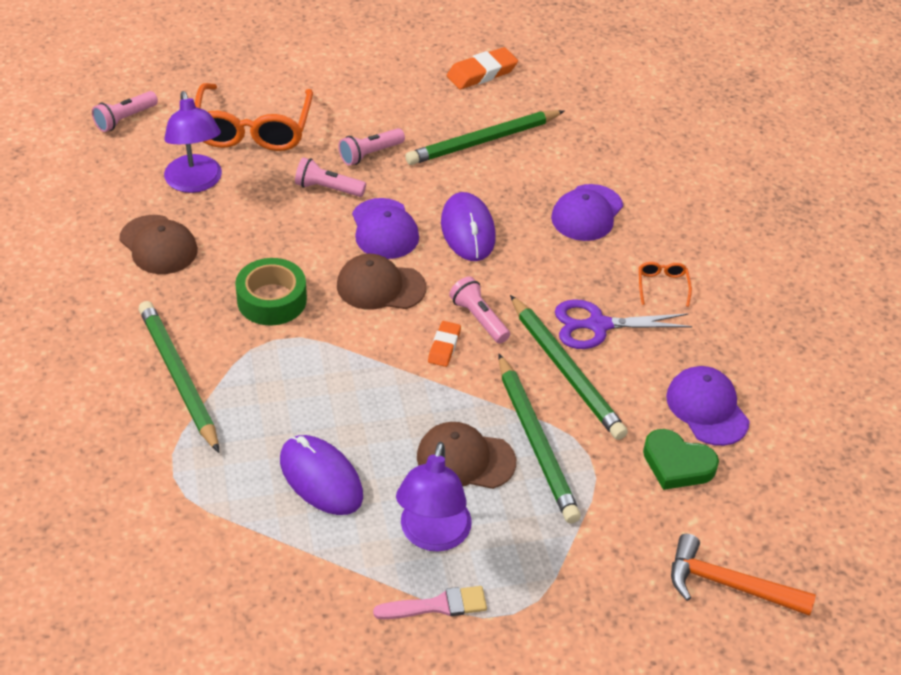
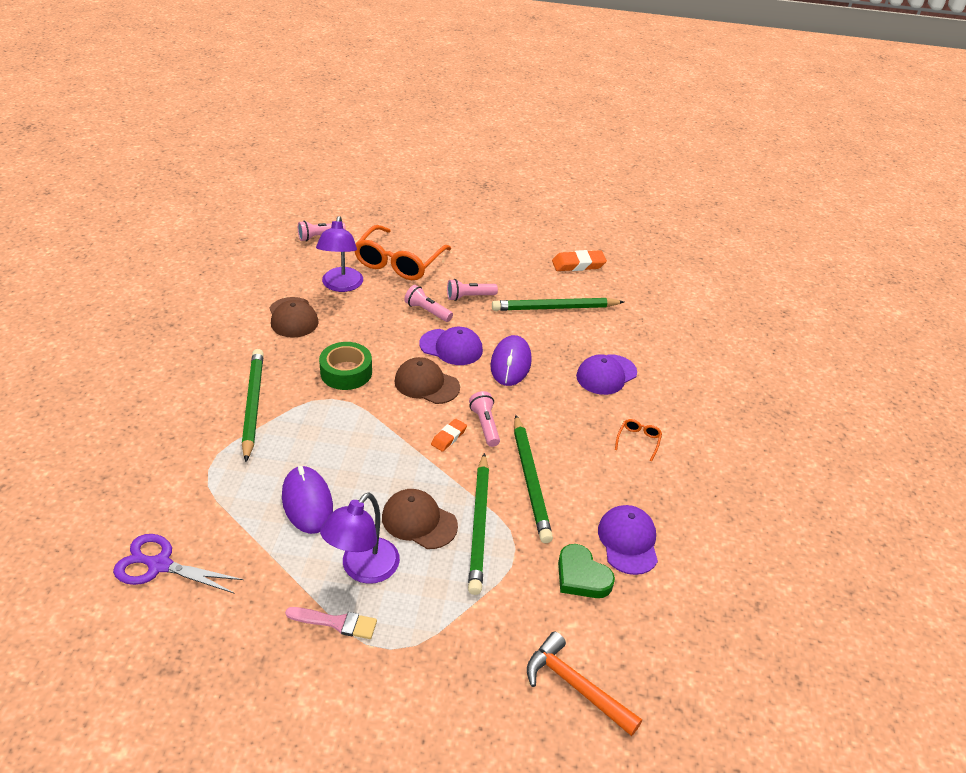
camera: 20 degrees right, 5 degrees down
(384, 229) = (451, 347): purple cap -> purple cap turned 75 degrees counterclockwise
(598, 325) = (572, 455): purple scissors -> purple scissors (159, 565)

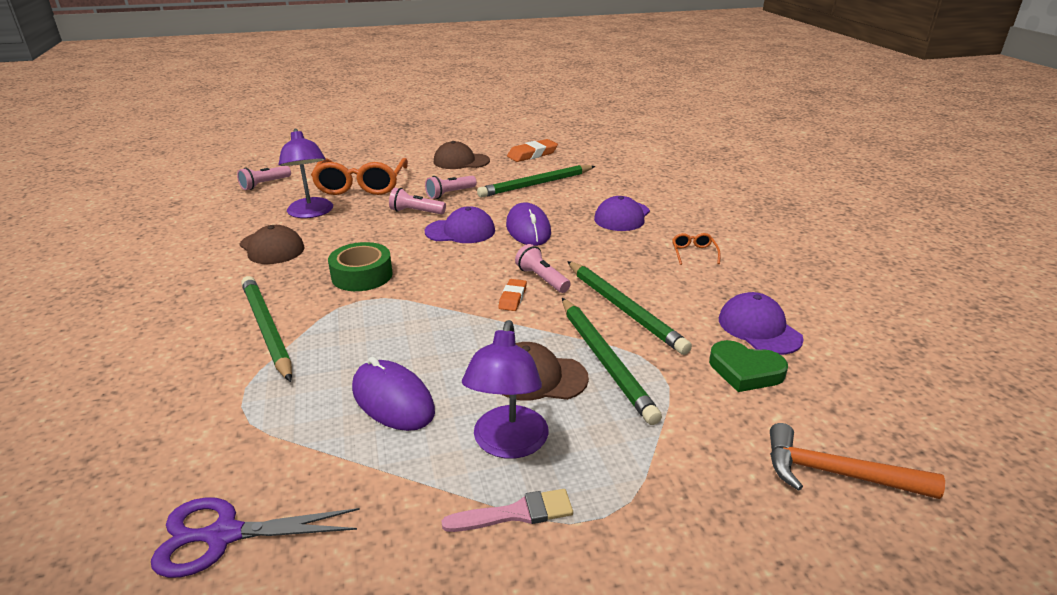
camera: 20 degrees left, 10 degrees down
(426, 384) = (456, 263): brown cap -> brown cap (461, 161)

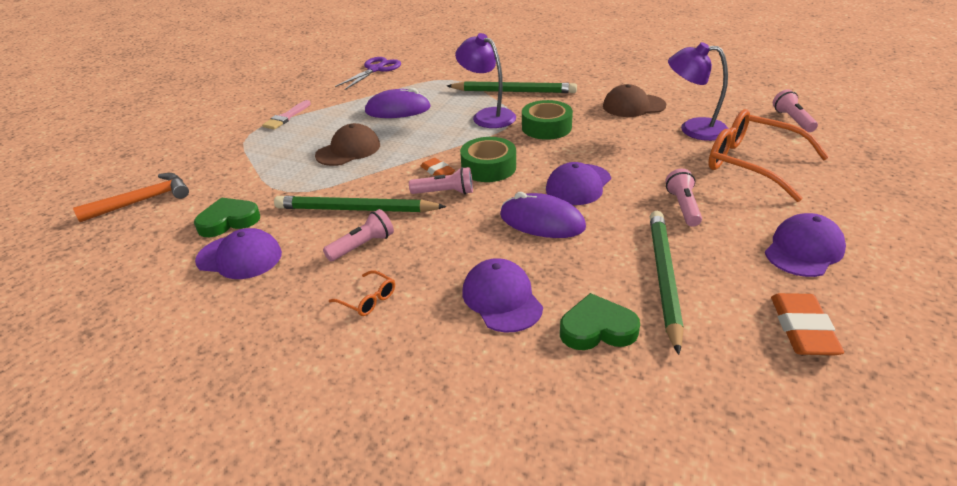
camera: 130 degrees right, 5 degrees up
(416, 212) = (648, 175): pink flashlight -> pink flashlight (362, 246)
(461, 161) = (804, 250): brown cap -> purple cap
(476, 276) = (488, 167): none -> green tape
(508, 444) = (321, 127): purple lamp -> purple lamp (487, 115)
(602, 189) = (597, 329): none -> green heart
(605, 360) = (324, 176): green pencil -> none

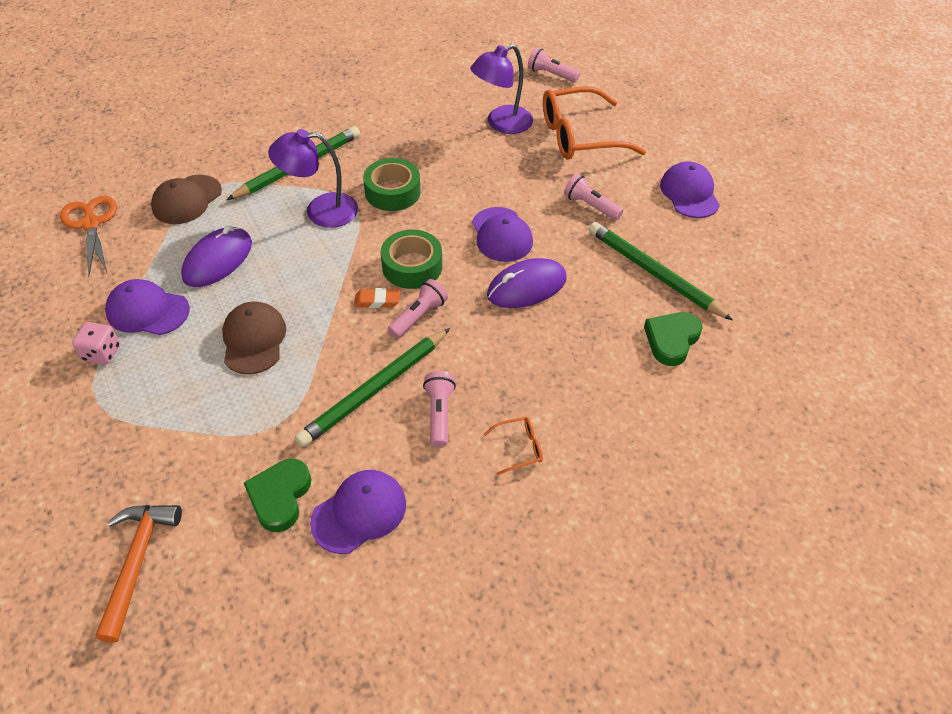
camera: 55 degrees left, 15 degrees up
(286, 117) = (102, 353): pink brush -> pink dice
(376, 69) = (91, 224): purple scissors -> orange scissors
(502, 299) = (595, 368): purple cap -> purple cap (147, 311)
(633, 106) = (426, 124): brown cap -> brown cap (187, 200)
(802, 329) = (752, 253): orange eraser -> none

